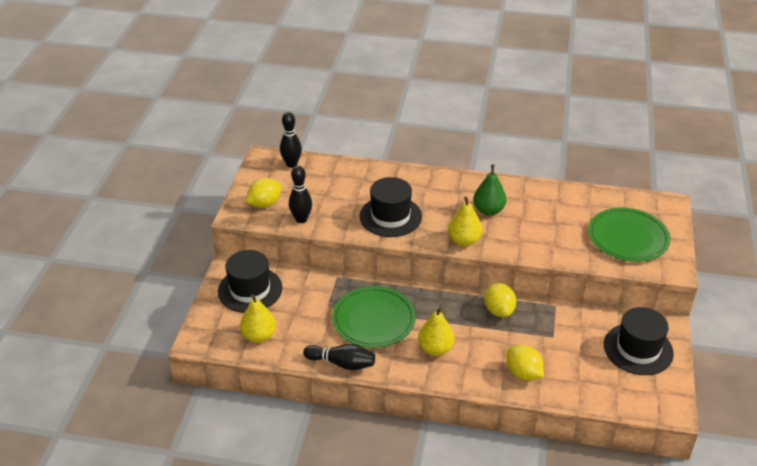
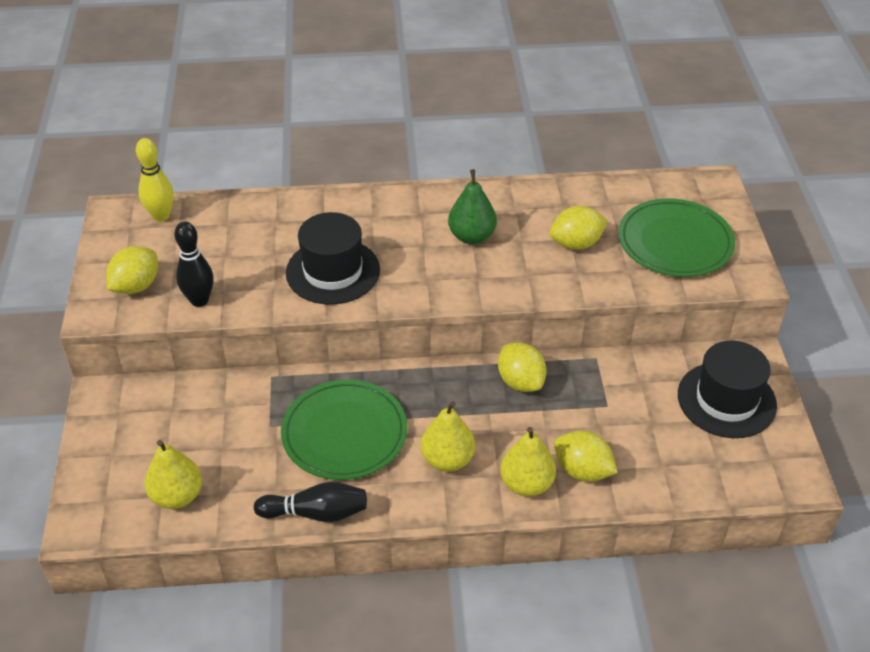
camera: 15 degrees left, 5 degrees up
(250, 289) = (143, 424): black hat -> none
(291, 164) = (161, 216): black bowling pin -> yellow bowling pin
(464, 241) = (450, 289): yellow pear -> yellow pear (526, 484)
(558, 227) = (576, 244): none -> yellow lemon

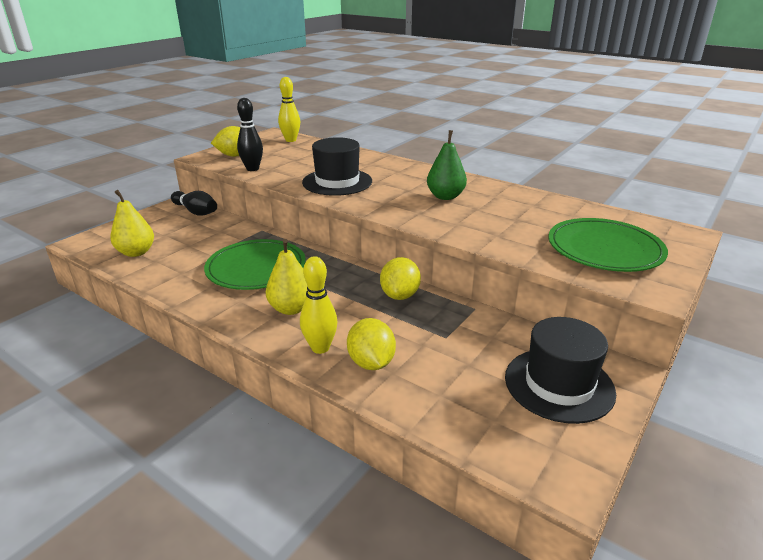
camera: 40 degrees right, 15 degrees down
(316, 513) = (180, 293): black bowling pin -> black bowling pin (196, 211)
(526, 484) = (320, 348): yellow pear -> yellow bowling pin
(576, 244) = (516, 223): yellow lemon -> none

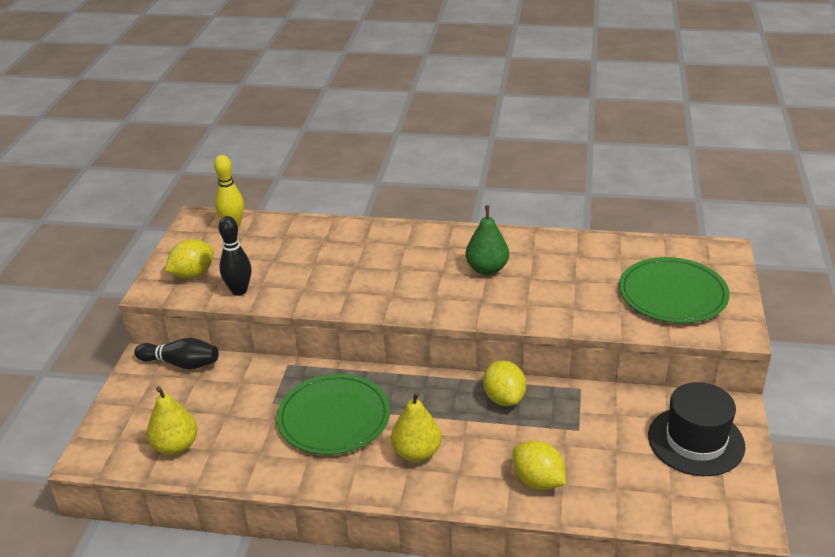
camera: 25 degrees left, 5 degrees up
(320, 348) = (482, 484): yellow bowling pin -> none
(337, 182) = (357, 282): black hat -> none

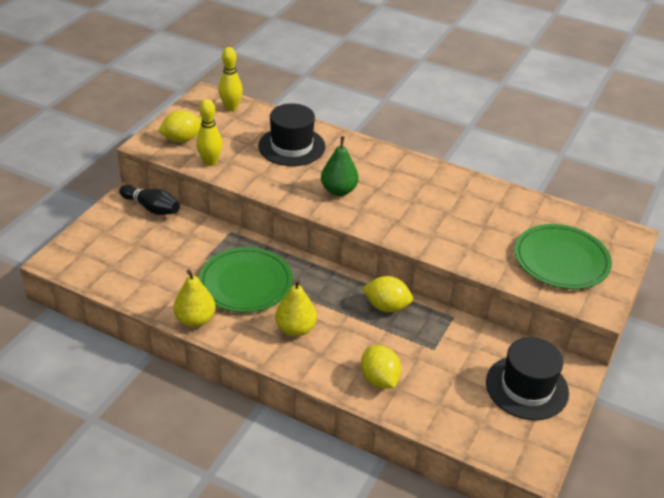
camera: 15 degrees right, 5 degrees up
(176, 446) = (119, 270): yellow pear -> yellow pear (195, 320)
(239, 291) = (210, 162): black bowling pin -> yellow bowling pin
(324, 250) = (291, 146): none -> black hat
(487, 269) = (415, 196): green pear -> green pear (339, 190)
(504, 398) = (386, 306): yellow lemon -> yellow lemon turned 75 degrees counterclockwise

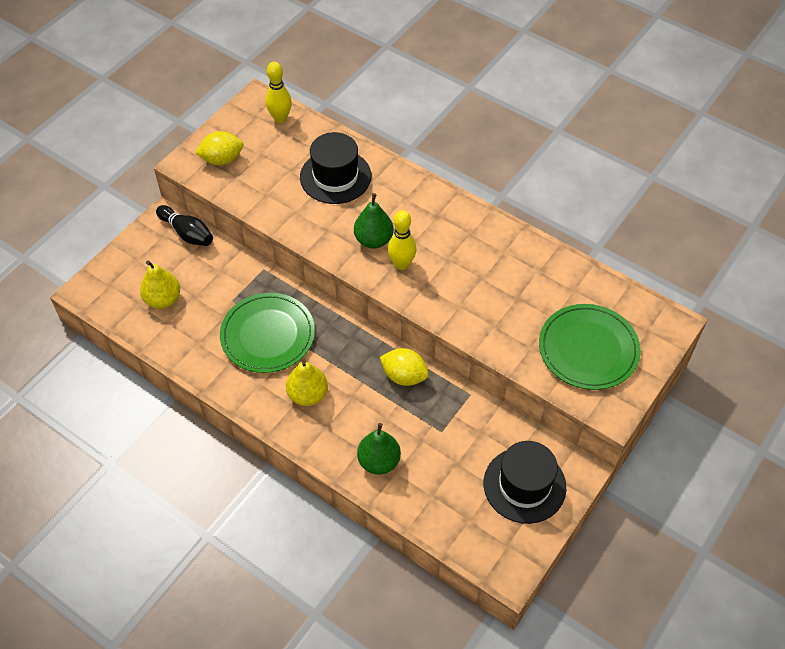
camera: 10 degrees right, 15 degrees up
(195, 320) = (211, 375): yellow pear -> yellow pear (163, 299)
(210, 162) = (246, 192): yellow bowling pin -> yellow bowling pin (401, 264)
(379, 379) = (379, 461): yellow lemon -> green pear

